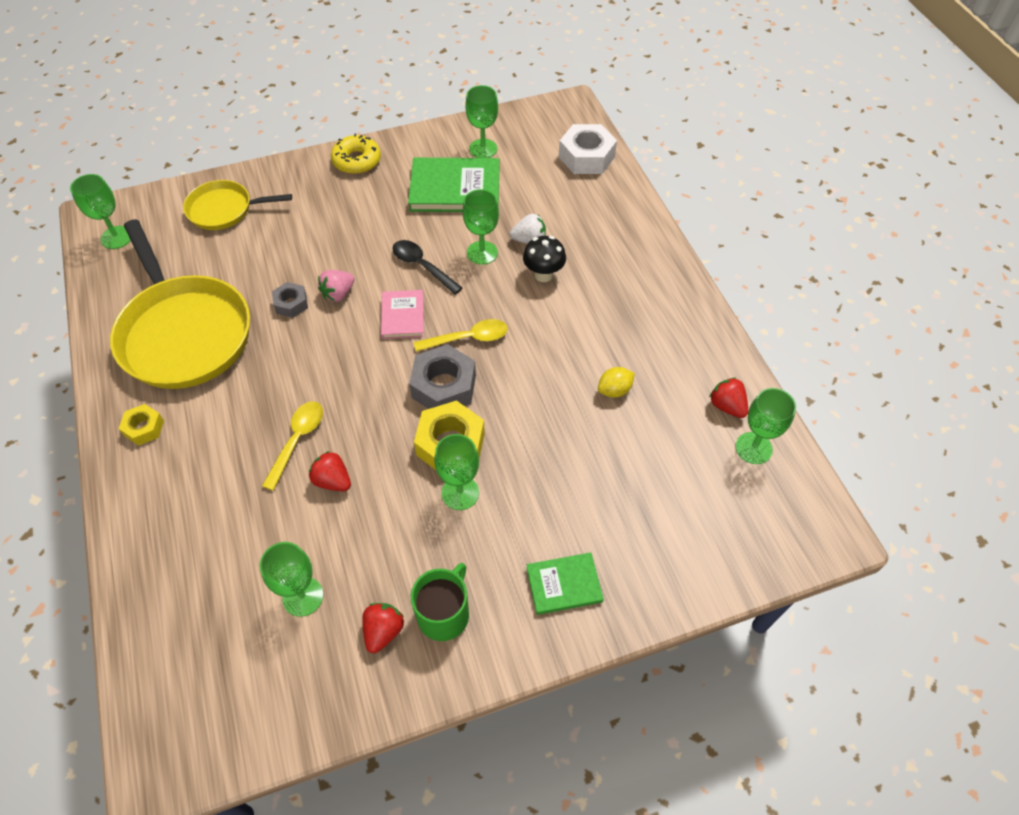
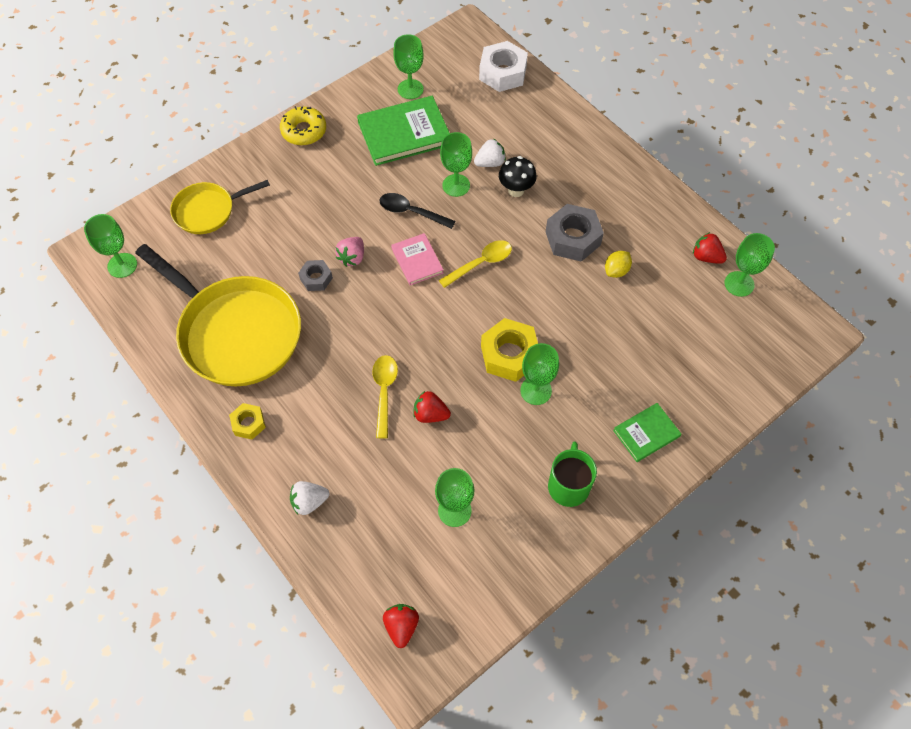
camera: 20 degrees left, 5 degrees up
(157, 531) = (309, 502): none -> white strawberry
(383, 631) = (529, 514): red strawberry -> red strawberry (401, 626)
(444, 386) = (481, 309): grey nut -> grey nut (573, 238)

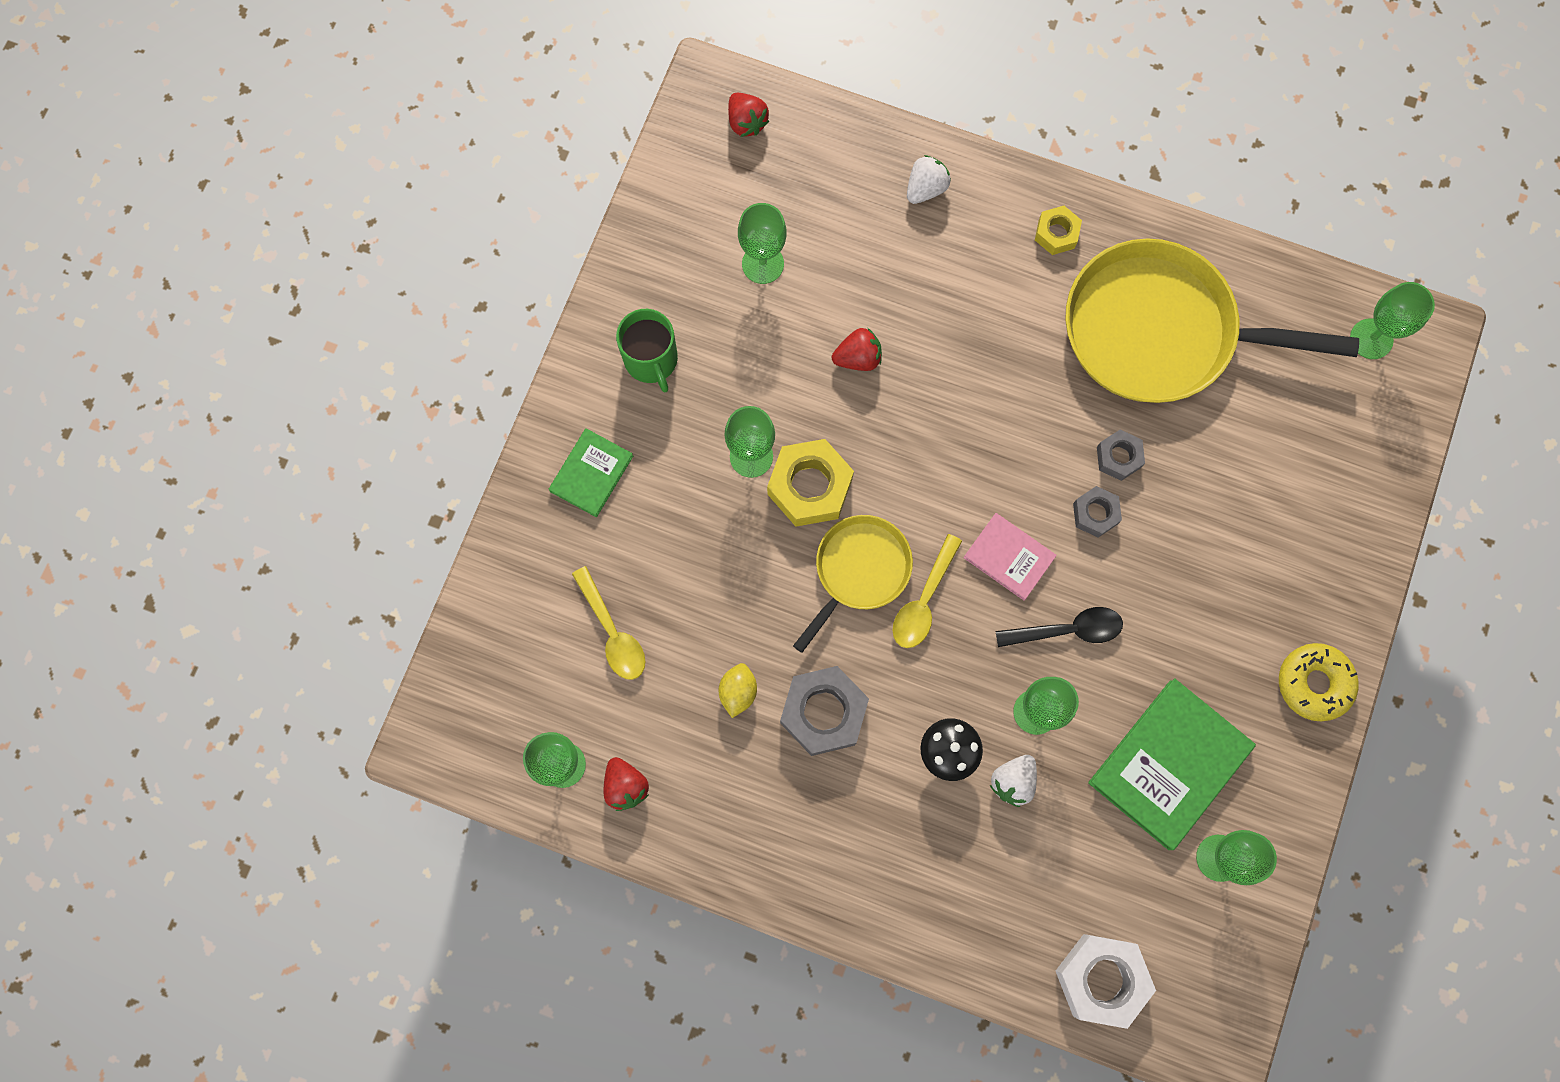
camera: 150 degrees right, 15 degrees up
(208, 211) = (1334, 476): yellow pan -> yellow pan (859, 570)
(352, 258) = (1095, 513): pink strawberry -> grey nut
(384, 391) = (930, 355): yellow spoon -> yellow spoon (613, 632)
(706, 257) = (626, 786): red strawberry -> red strawberry turned 60 degrees clockwise

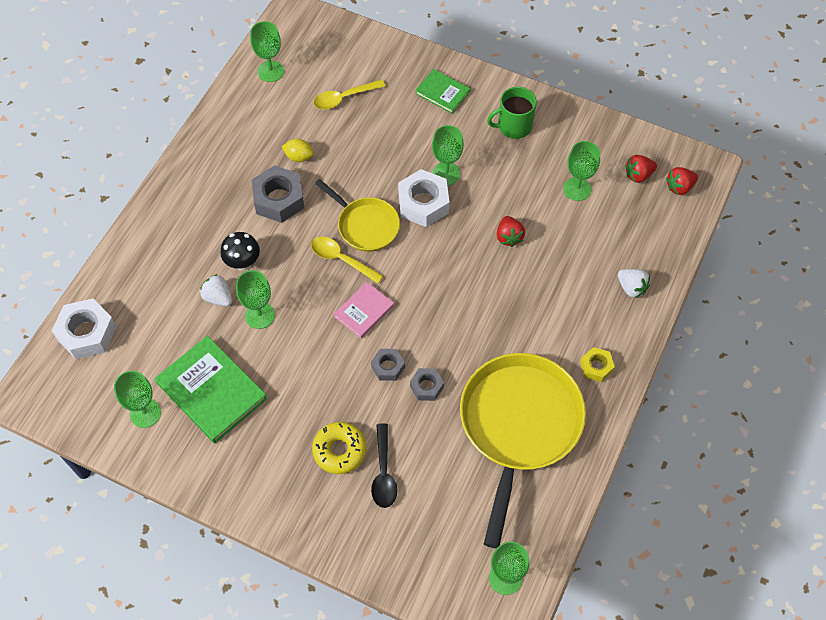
camera: 95 degrees right, 15 degrees down
(626, 786) = (253, 100): red strawberry -> red strawberry (638, 175)
(810, 486) = (423, 203): yellow nut -> white nut
(1067, 630) = (310, 340): black spoon -> black spoon (383, 473)
(1314, 683) = (250, 492): yellow donut -> yellow donut (339, 450)

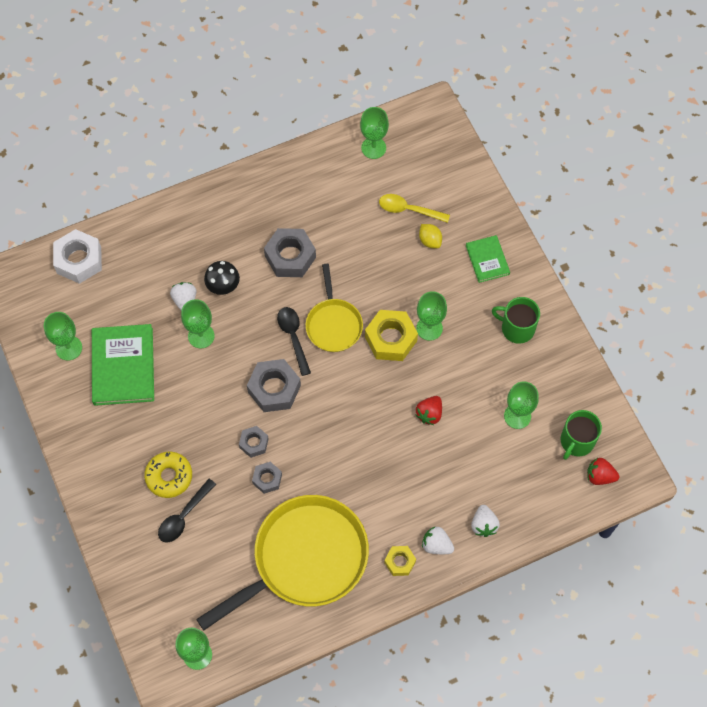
camera: 40 degrees right, 5 degrees up
(299, 157) = (333, 233): yellow lemon -> yellow lemon (430, 241)
(341, 259) = (293, 337): yellow spoon -> black spoon
(364, 311) = (274, 389): pink book -> grey nut
(423, 203) = (391, 339): white nut -> yellow nut
(611, 331) = (436, 545): none -> white strawberry
(638, 175) = (576, 441): red strawberry -> green mug

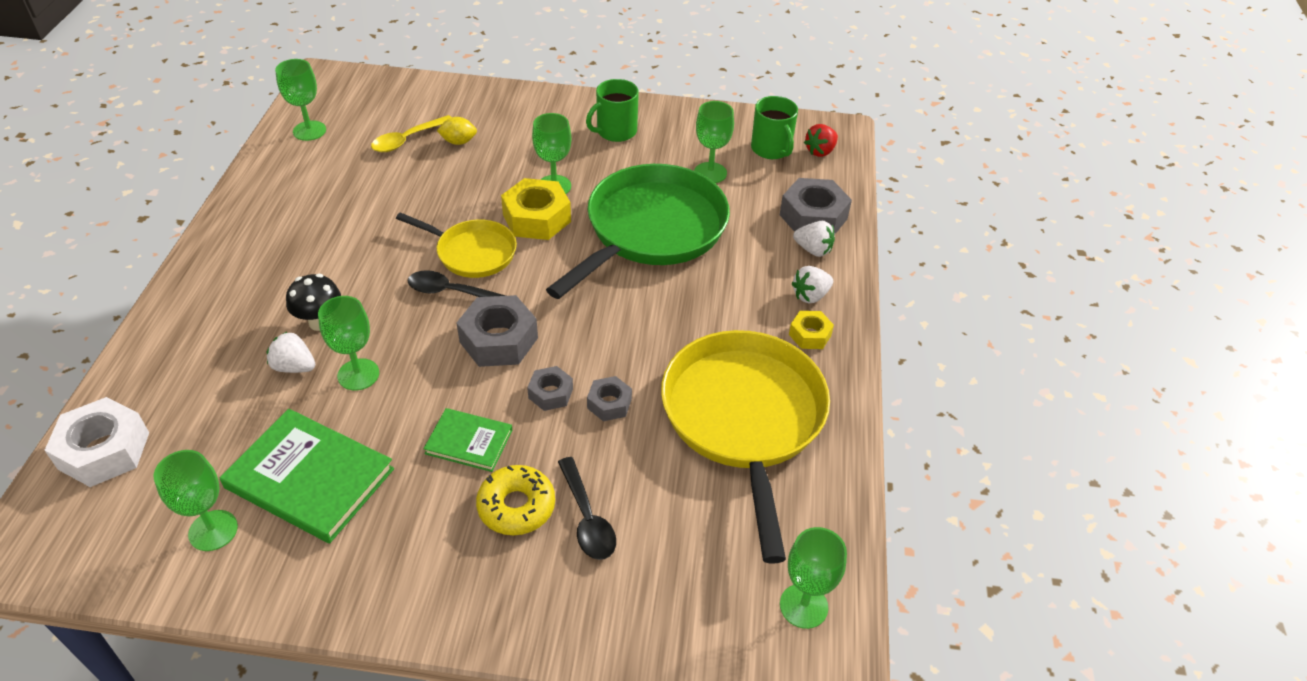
camera: 60 degrees left, 20 degrees down
(290, 257) = (352, 248): grey nut -> grey nut (813, 217)
(429, 414) = (651, 230): red strawberry -> green pan
(487, 260) = (523, 116): green book -> green book (469, 442)

